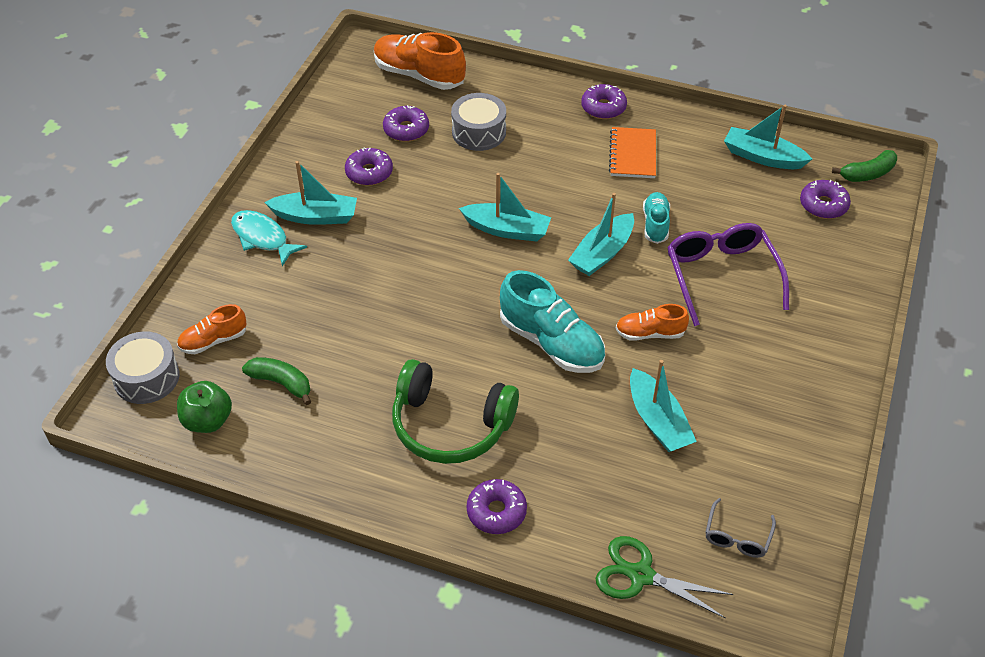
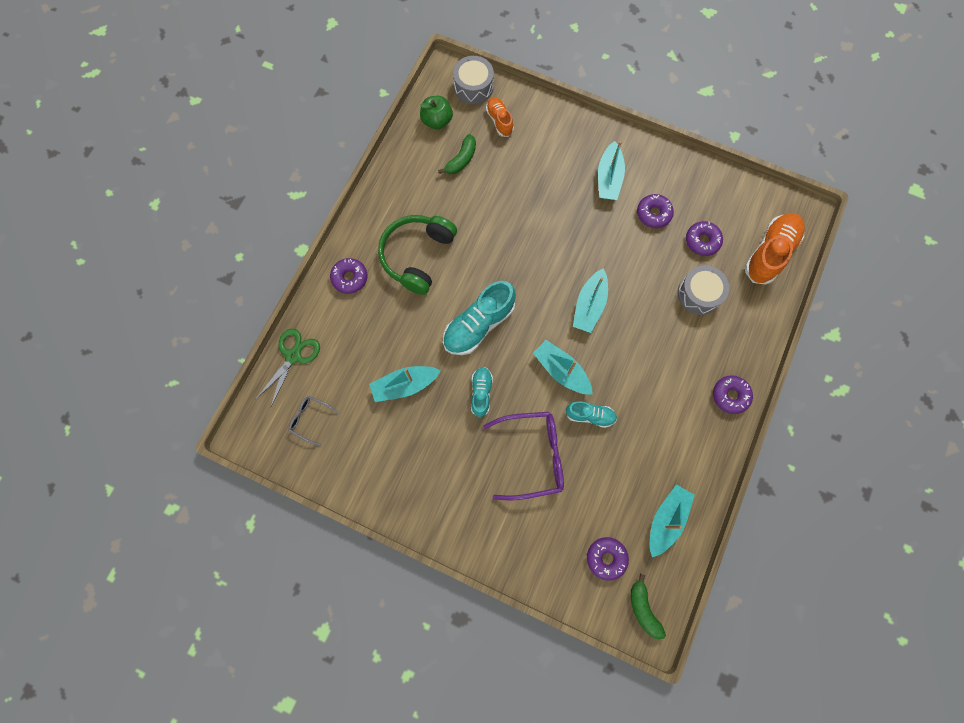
camera: 95 degrees right, 25 degrees up
(262, 238) = (589, 145): turquoise fish -> none
(633, 154) = (671, 411): orange notebook -> none
(650, 333) = (481, 393): orange shoe -> turquoise shoe

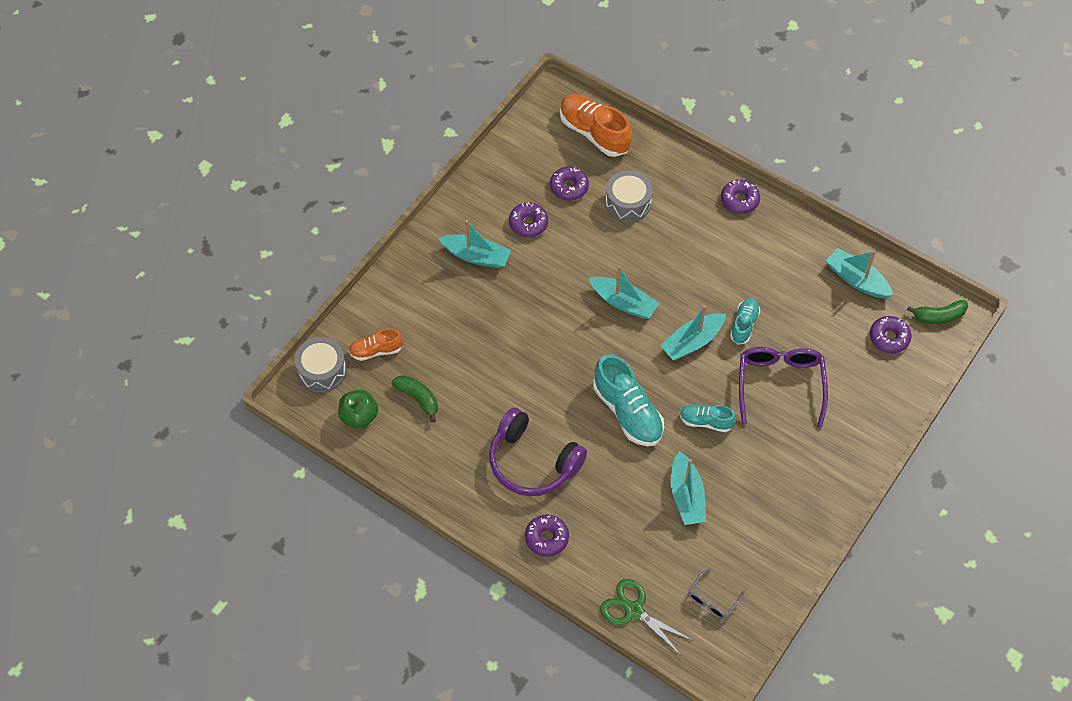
camera: 80 degrees left, 15 degrees down
(417, 256) = (532, 462): green headphones -> purple headphones

